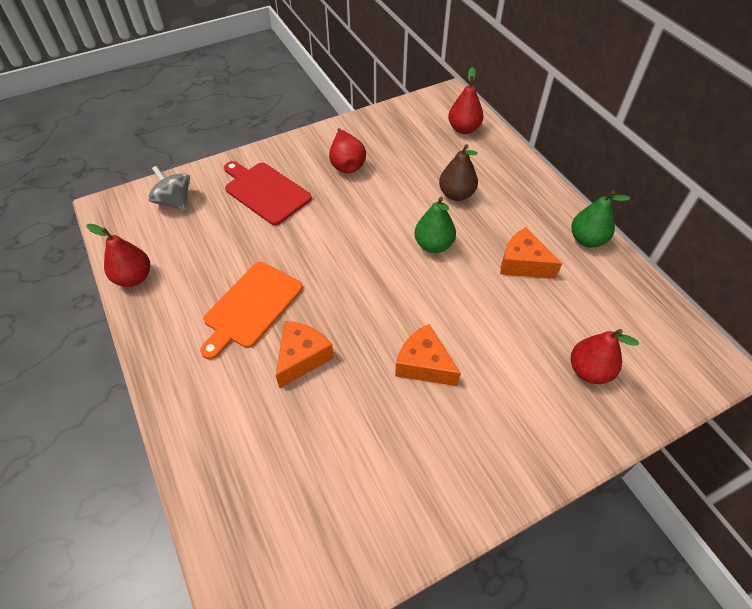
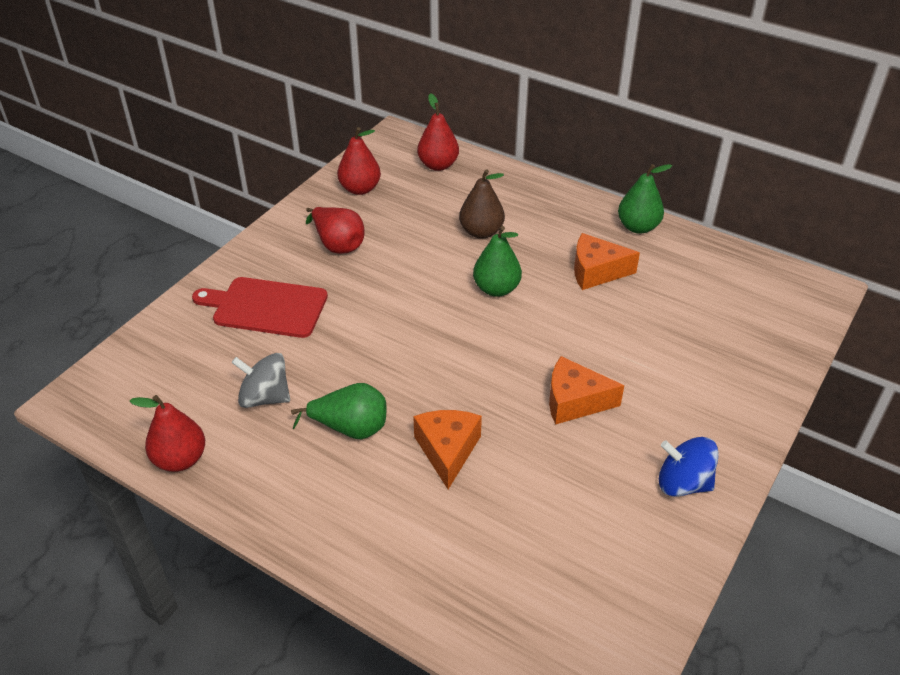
camera: 30 degrees left, 10 degrees down
(174, 201) = (159, 360): grey spinning top -> grey spinning top (265, 397)
(251, 307) = (350, 428): orange cutting board -> green pear
(458, 479) = (683, 483): none -> blue spinning top
(589, 370) = (724, 340): red pear -> red pear (360, 189)

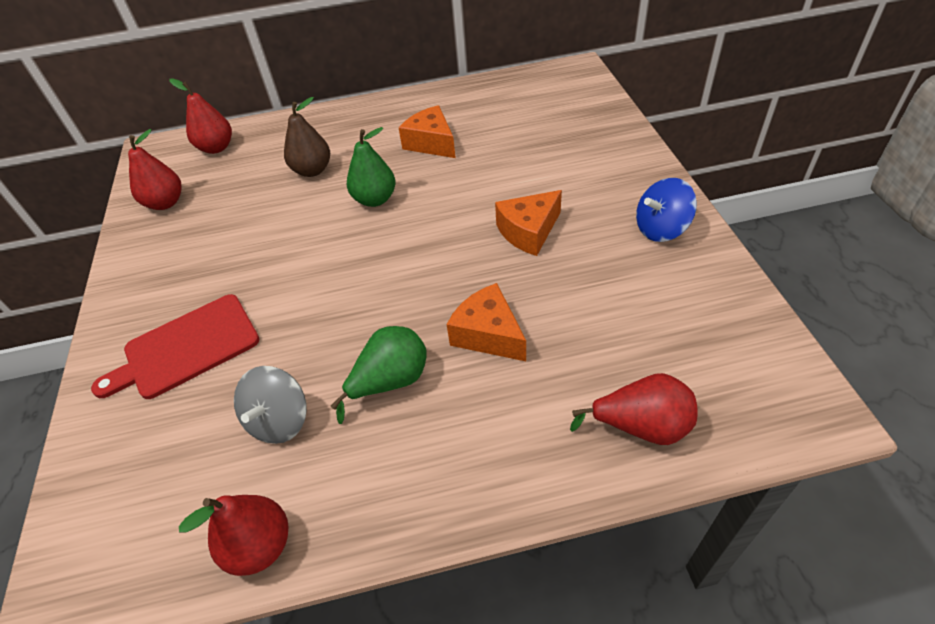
camera: 40 degrees left, 5 degrees up
(265, 397) = (279, 420): grey spinning top -> grey spinning top turned 45 degrees counterclockwise
(338, 244) = (197, 254): red pear -> red pear (641, 426)
(596, 271) = (431, 143): orange cheese -> orange cheese turned 90 degrees clockwise
(638, 227) = (422, 100): green pear -> none

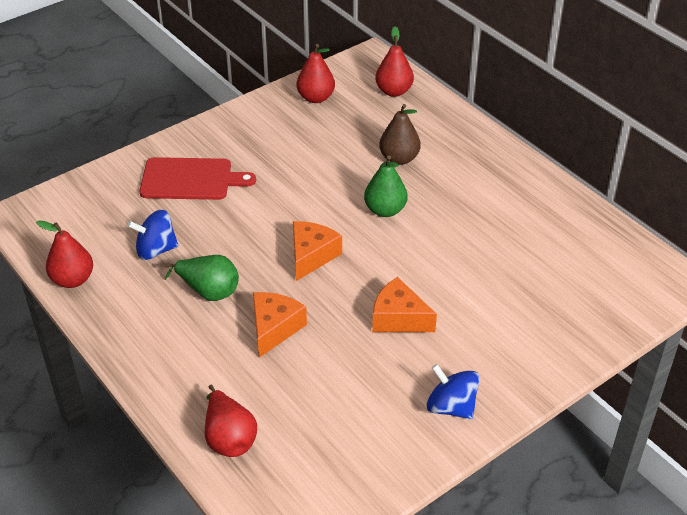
camera: 60 degrees right, 5 degrees down
(186, 348) = (190, 179): red cutting board -> red cutting board turned 150 degrees clockwise
(279, 420) = (156, 250): grey spinning top -> blue spinning top
(431, 143) = (480, 216): orange cheese -> orange cheese (311, 256)

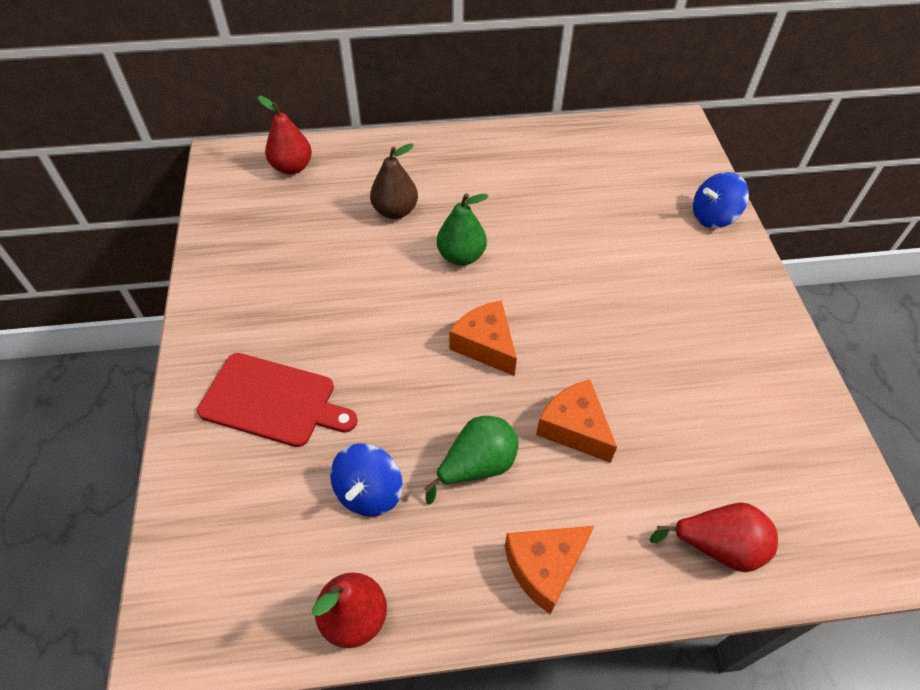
camera: 60 degrees left, 10 degrees up
(190, 179) = (273, 401): red cutting board -> red cutting board turned 75 degrees clockwise
(316, 98) = (241, 228): red pear -> none
(398, 318) = (619, 317): orange cheese -> orange cheese (544, 567)
(451, 407) = (753, 334): blue spinning top -> blue spinning top (713, 217)

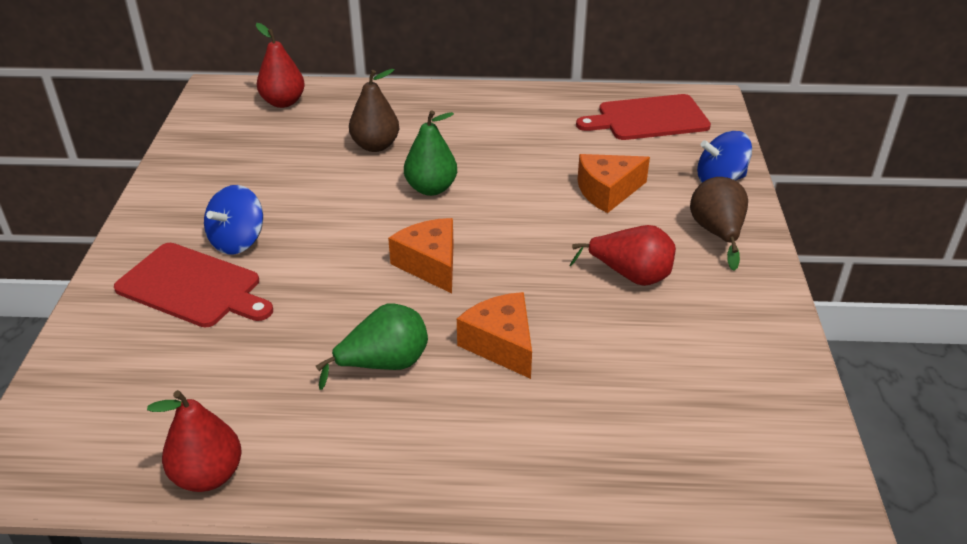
camera: 10 degrees right, 15 degrees down
(369, 492) = (262, 373): blue spinning top -> blue spinning top (238, 241)
(544, 567) = (425, 460): orange cheese -> orange cheese (607, 192)
(633, 152) = (648, 119): none -> red cutting board
(717, 546) = (626, 466): red pear -> red pear (630, 276)
(726, 277) = (717, 233): none -> brown pear

